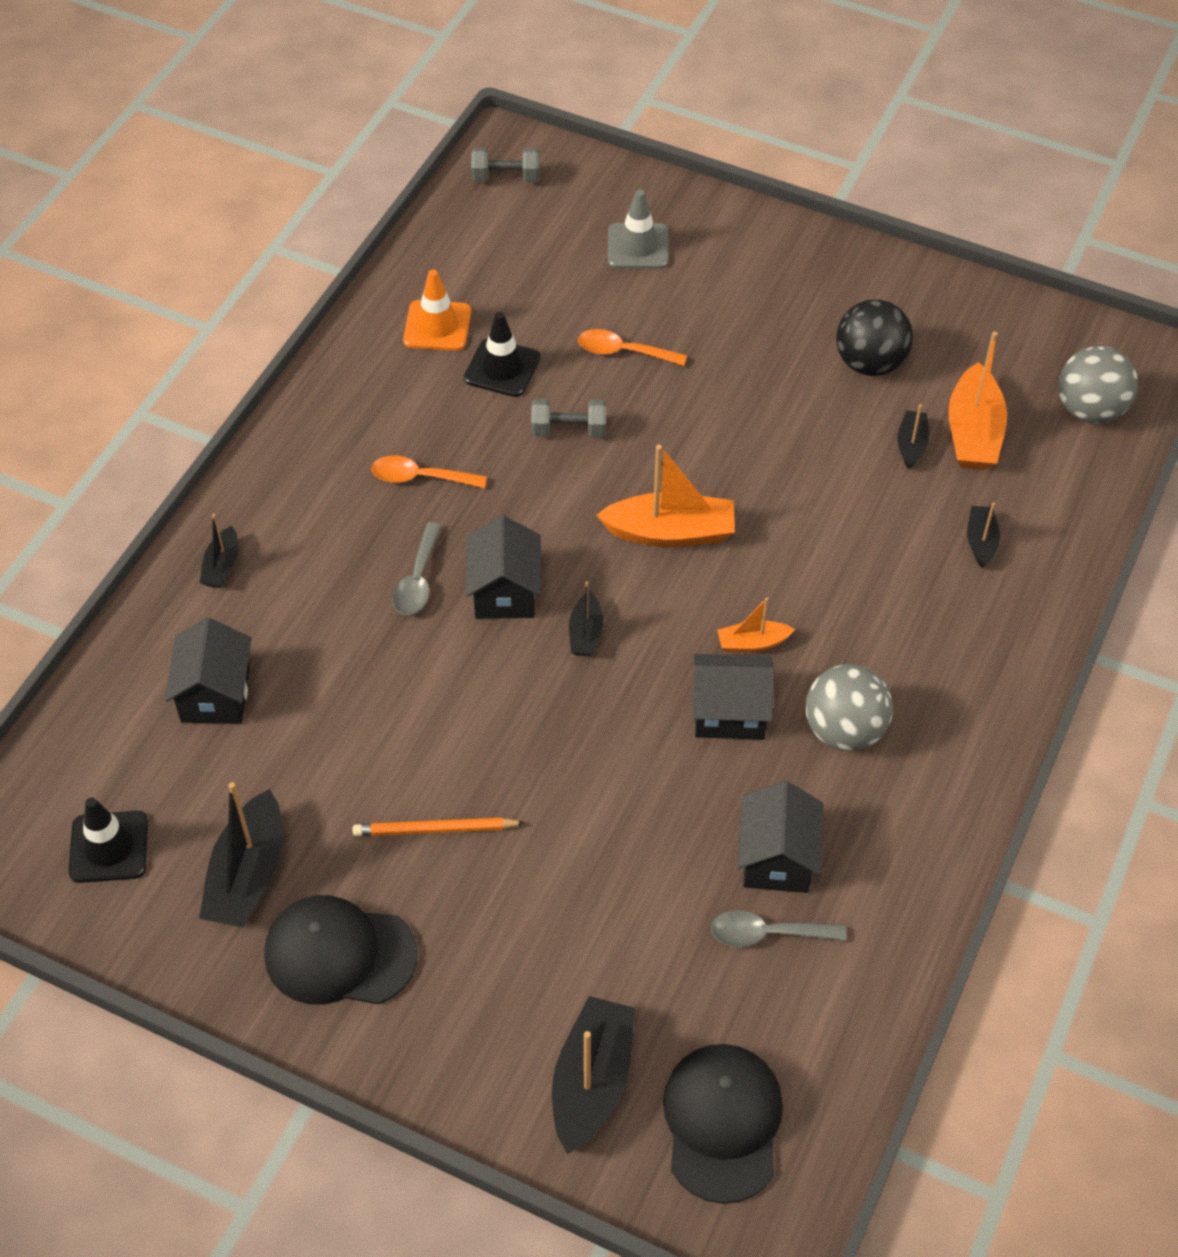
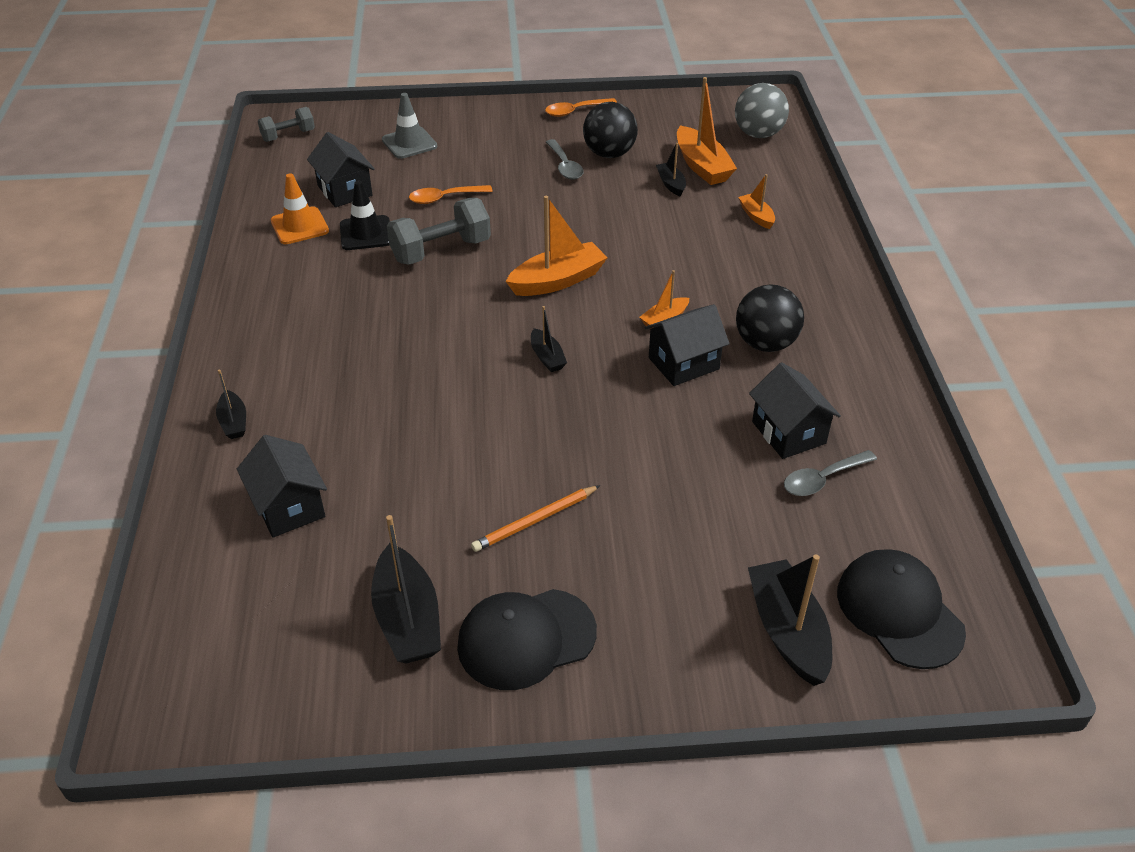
camera: 30 degrees left, 10 degrees down
(109, 847) = (270, 653): black traffic cone -> none
(418, 580) = (398, 372): grey spoon -> grey spoon (565, 166)
(420, 477) = (353, 313): orange spoon -> orange spoon (575, 111)
(505, 591) = (469, 355): black house -> black house (345, 191)
(569, 430) = (441, 250): grey dumbbell -> grey dumbbell, size x1.64
(844, 730) = (765, 343): grey ball -> black ball
(981, 541) = (756, 216): black boat -> orange boat

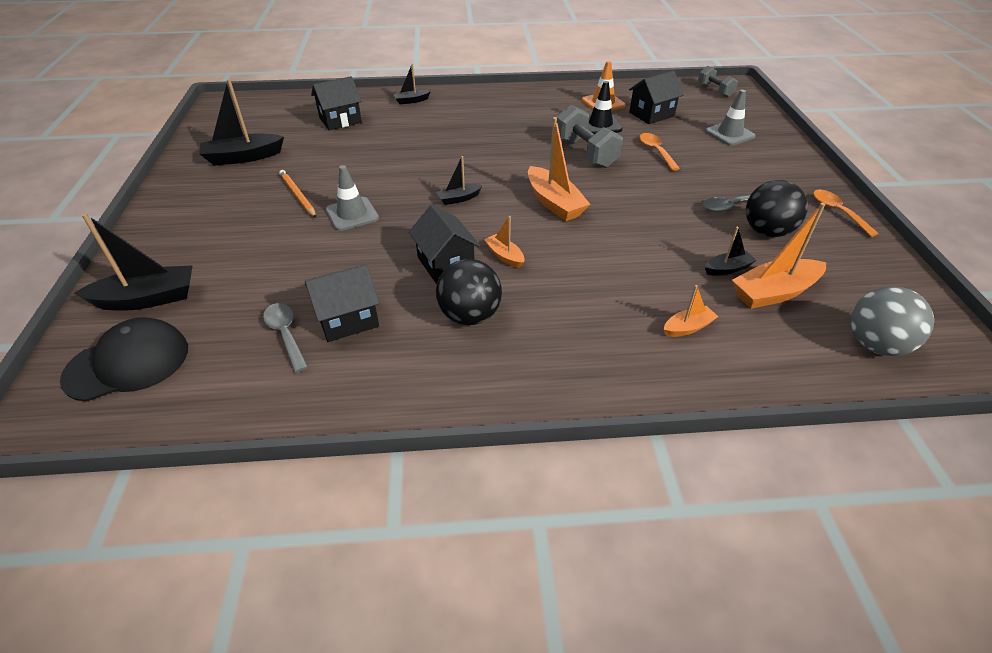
camera: 90 degrees right, 0 degrees up
(526, 639) = (207, 193): black cap -> none
(584, 454) = (352, 214): none -> grey traffic cone

